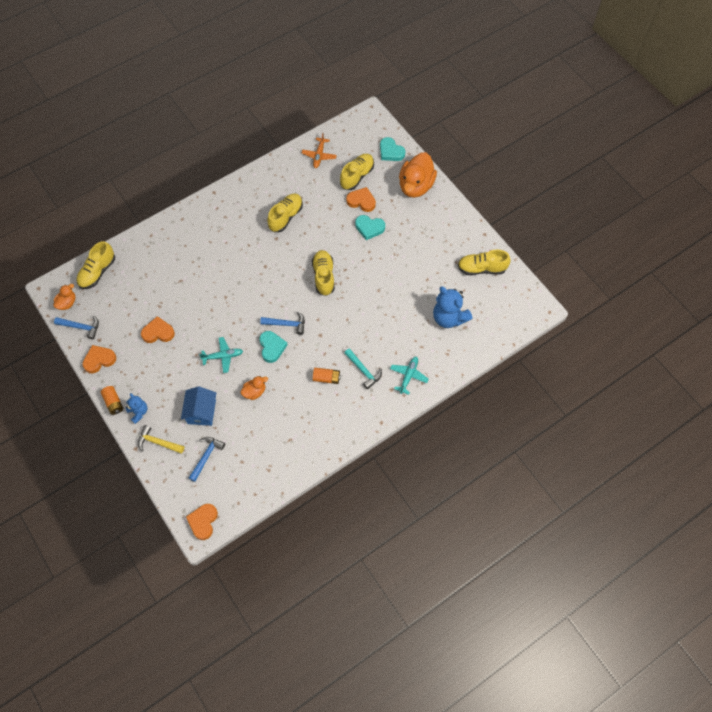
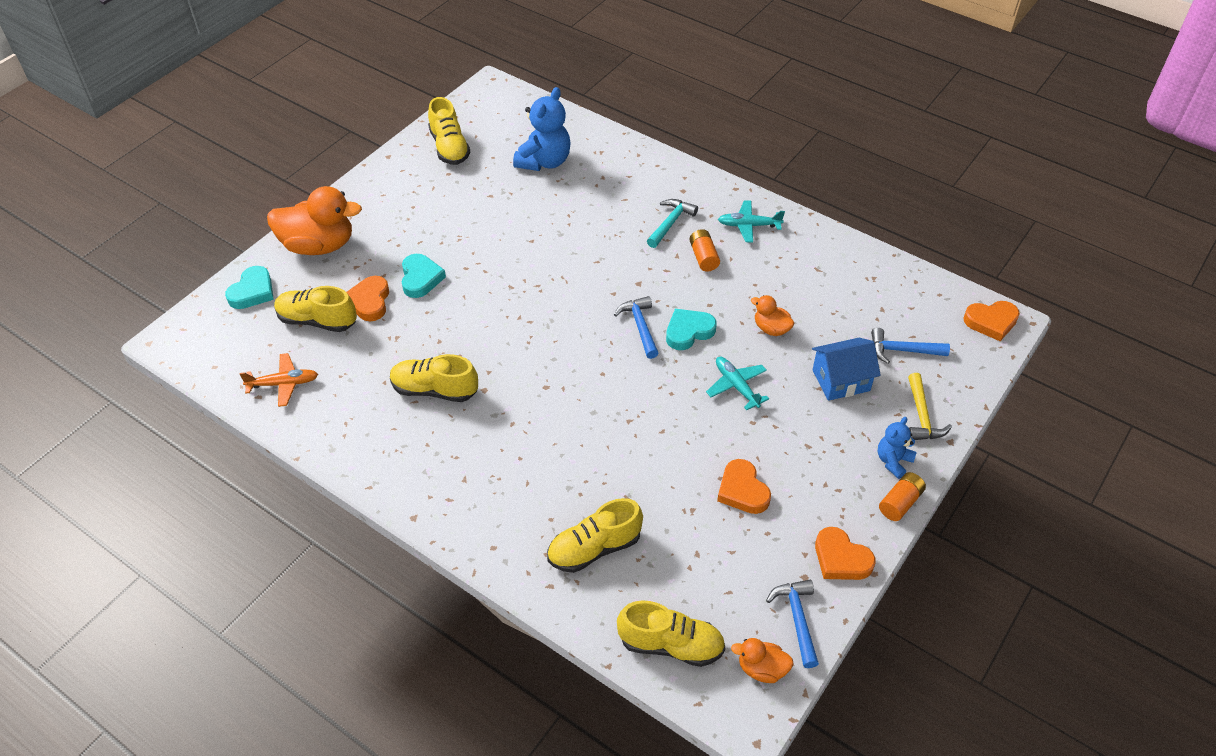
camera: 110 degrees left, 15 degrees down
(324, 276) = (534, 307): yellow shoe -> yellow shoe (594, 548)
(408, 376) = (654, 179): turquoise plane -> turquoise plane (748, 225)

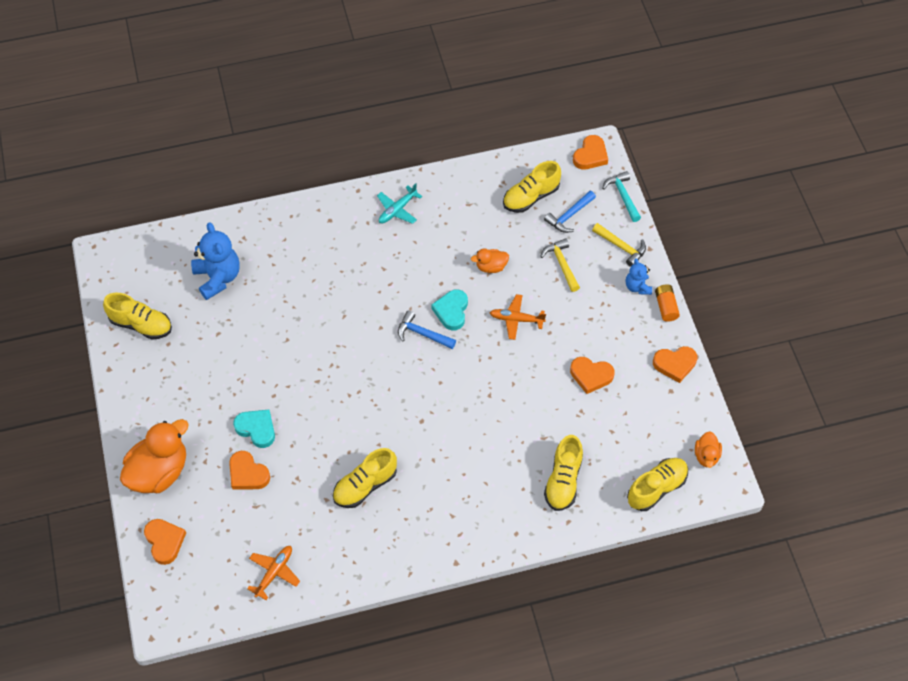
camera: 50 degrees left, 10 degrees up
(252, 291) = (165, 541): turquoise heart -> orange heart
(317, 321) = (234, 517): yellow shoe -> yellow shoe (531, 197)
(670, 223) = (351, 250): turquoise hammer -> turquoise hammer (622, 196)
(703, 257) = (399, 255): orange battery -> none
(736, 386) = (516, 319): turquoise plane -> orange plane
(761, 669) = (706, 456): orange duck -> orange duck turned 45 degrees counterclockwise
(797, 619) = (692, 415): blue hammer -> none
(841, 380) = (561, 264): blue house -> yellow hammer

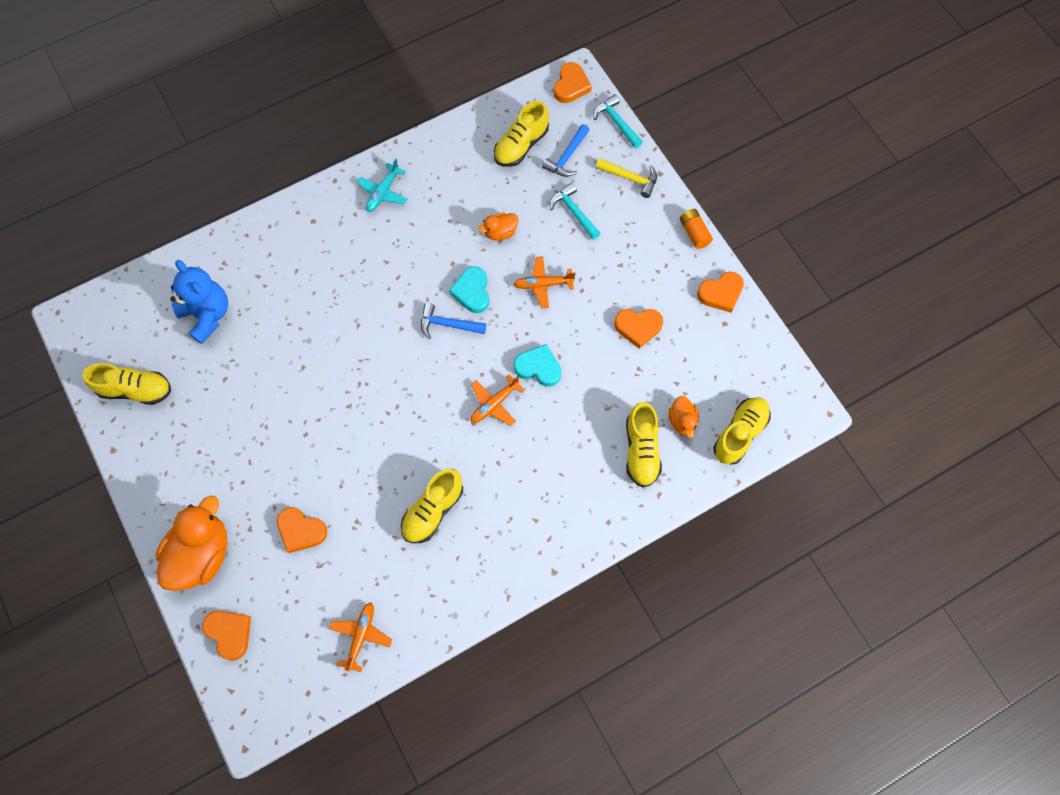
camera: 15 degrees left, 10 degrees up
(256, 429) = (297, 477): turquoise heart -> turquoise heart (538, 367)
(444, 410) = (494, 404): none -> orange plane
(561, 264) = (573, 212): yellow hammer -> turquoise hammer
(637, 287) = (659, 218): blue teddy bear -> none
(706, 456) = (780, 385): orange duck -> orange duck (682, 421)

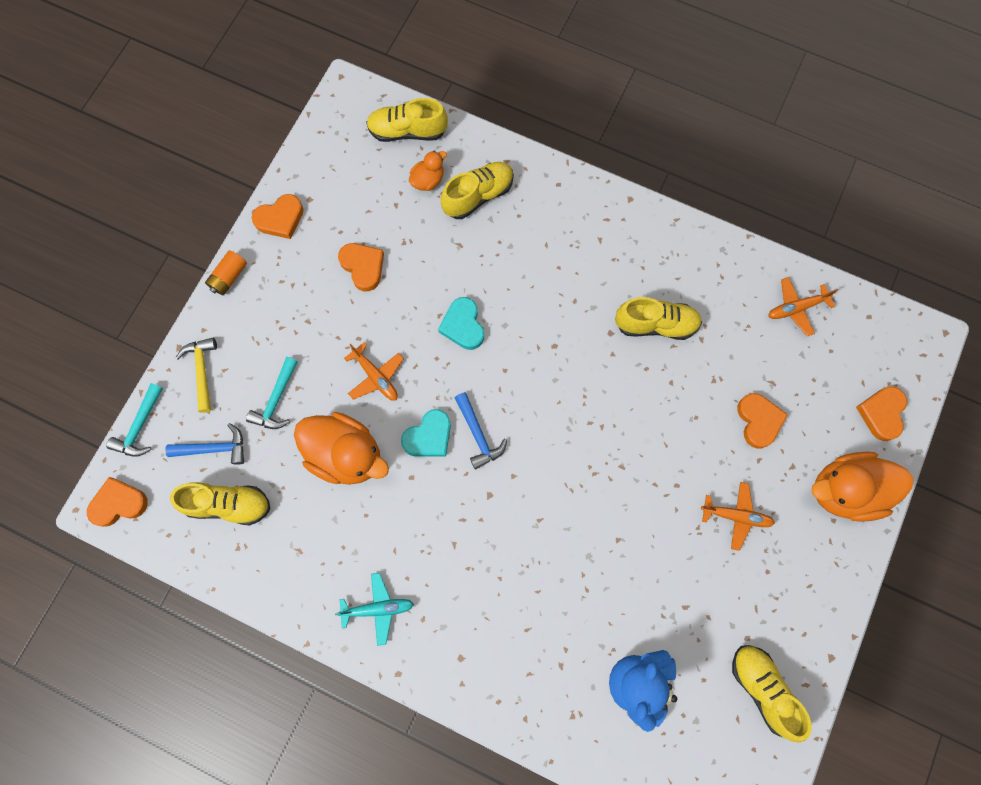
camera: 125 degrees left, 5 degrees up
(494, 404) = (525, 340): orange plane -> orange plane (736, 516)
(500, 232) = (346, 455): orange duck -> orange duck, size x2.03
(721, 293) = (280, 219): orange heart -> orange heart turned 120 degrees clockwise

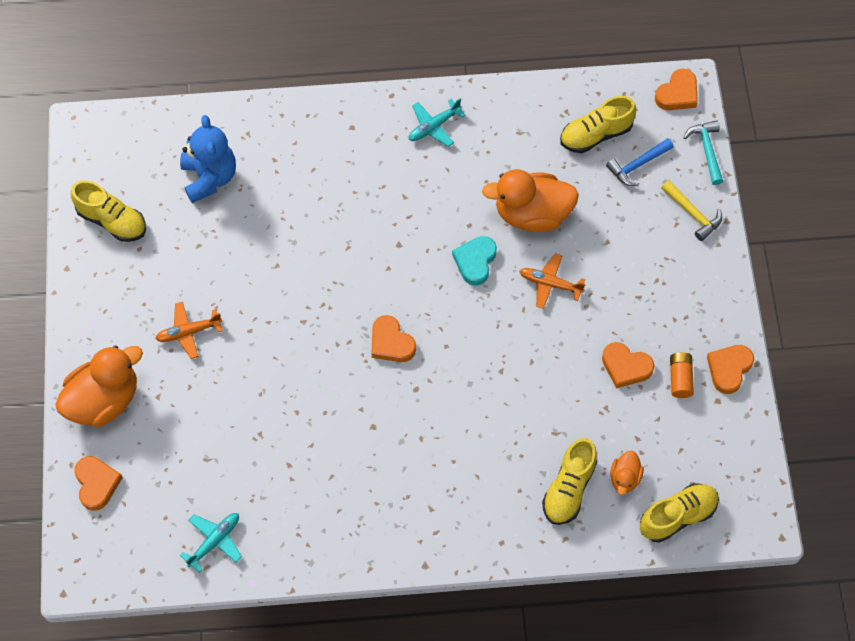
camera: 150 degrees right, 10 degrees down
(229, 277) = (732, 296): orange battery -> orange battery (680, 378)
(276, 400) = (617, 224): turquoise hammer -> none
(463, 326) = (505, 363): turquoise heart -> none
(478, 435) = (435, 283): blue hammer -> none
(655, 325) = (336, 455): yellow shoe -> none
(758, 421) = (204, 419): orange heart -> orange heart (391, 342)
(796, 308) = (215, 541): orange plane -> turquoise plane

